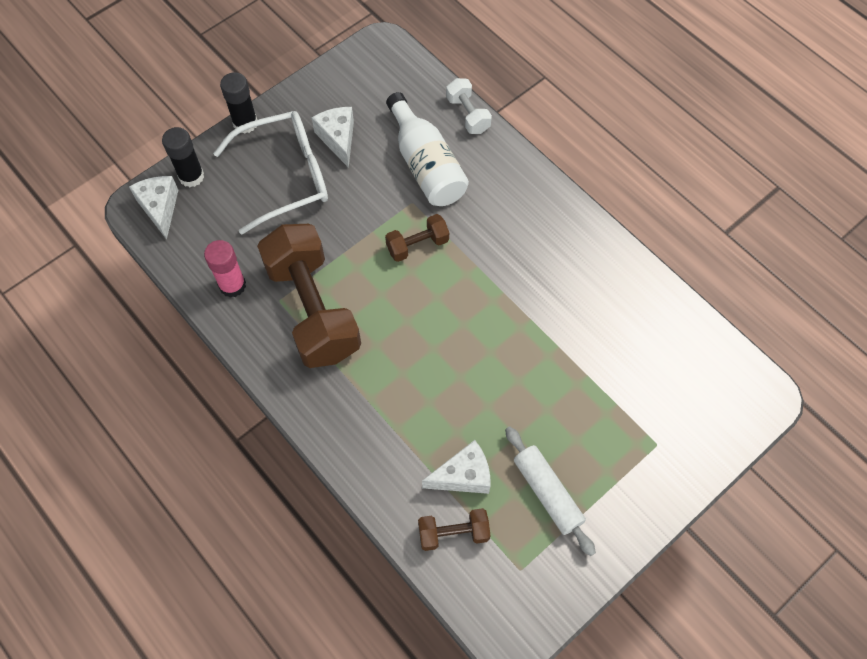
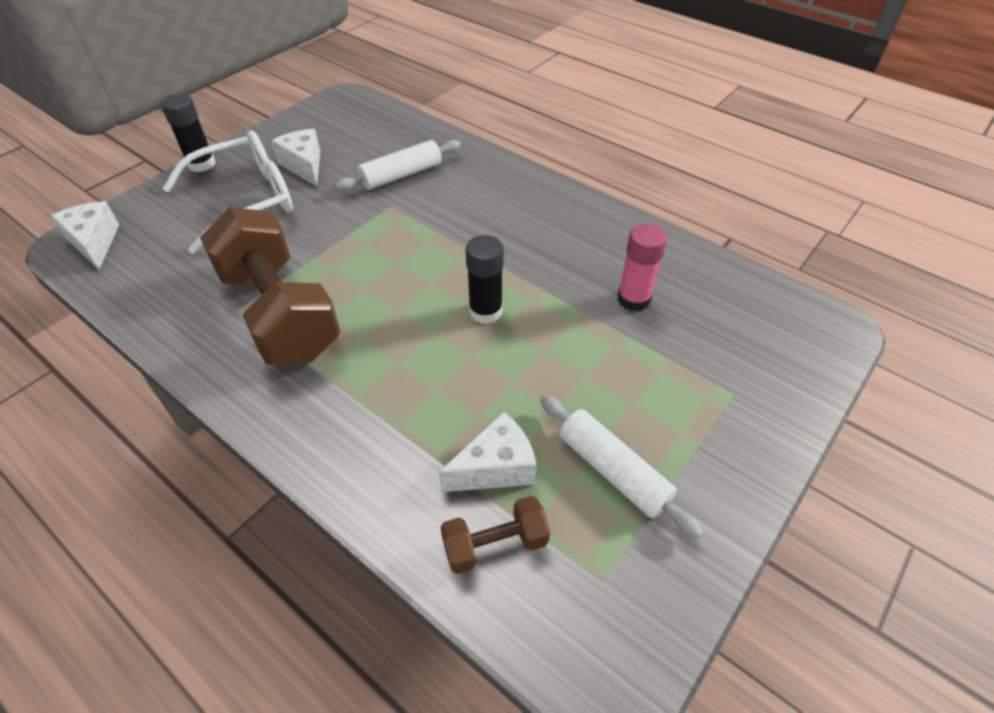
camera: 10 degrees left, 15 degrees down
(191, 176) = (136, 212): black glue stick -> black glue stick (485, 311)
(232, 285) = (178, 302): pink glue stick -> pink glue stick (633, 299)
(417, 245) = (401, 240): brown dumbbell -> none
(426, 165) = (401, 175): white bottle -> white rolling pin
(468, 114) = (439, 135): white dumbbell -> none

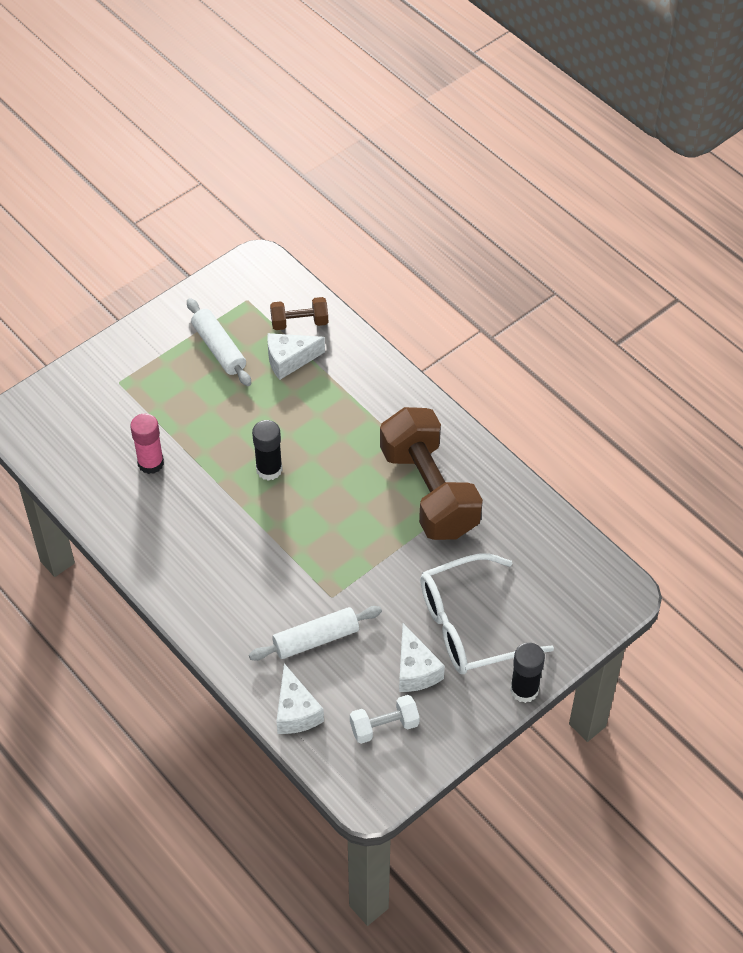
camera: 170 degrees left, 5 degrees up
(94, 242) = (600, 591): white cheese -> white cheese (296, 711)
(333, 131) = (384, 726): none -> white dumbbell

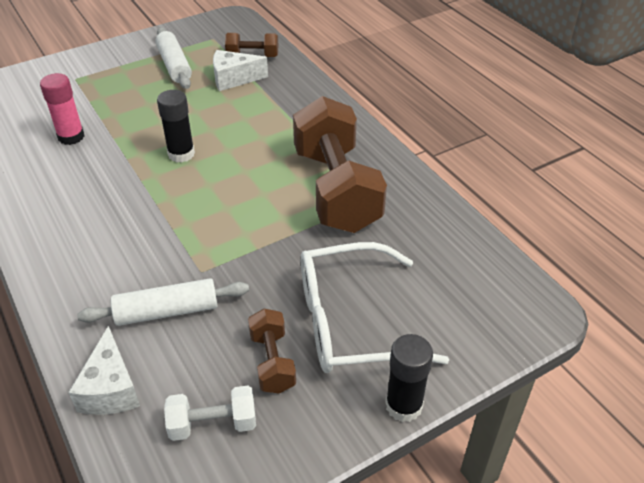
camera: 10 degrees right, 10 degrees down
(415, 670) = (272, 362): white cheese -> brown dumbbell

